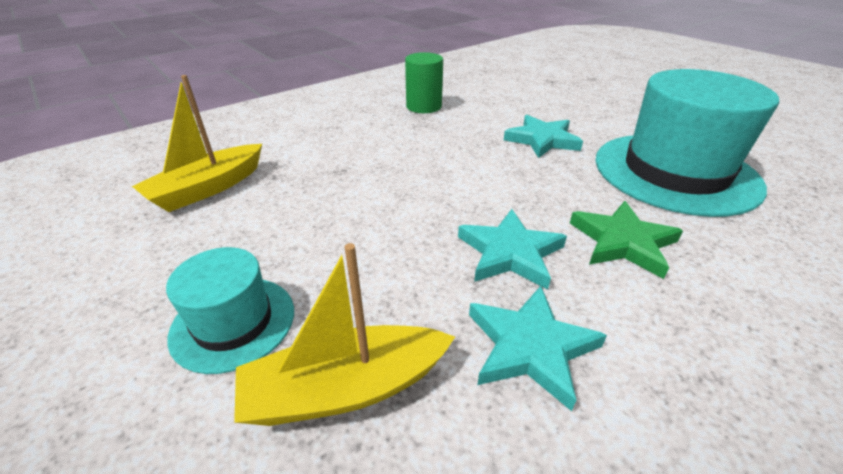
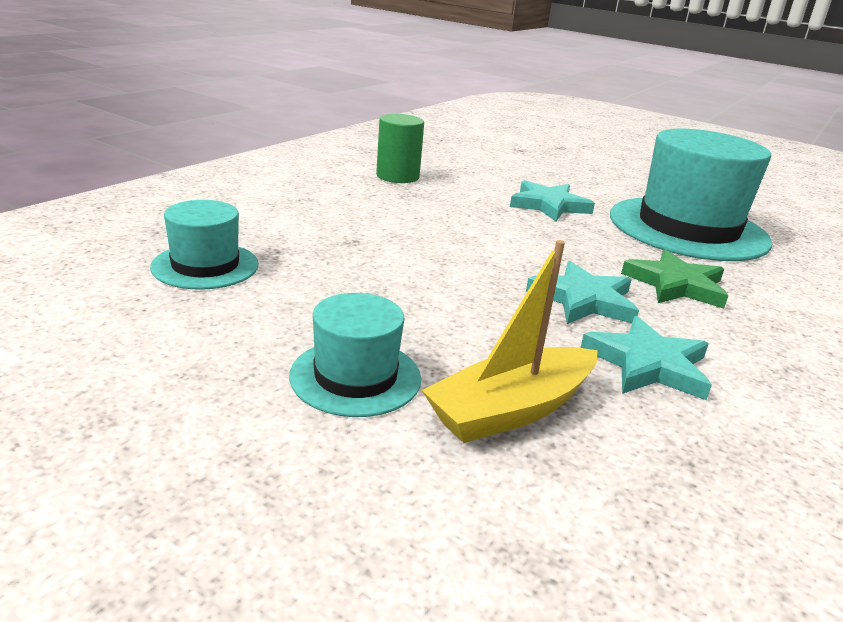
camera: 20 degrees left, 10 degrees down
(208, 188) = (205, 266): yellow boat -> turquoise hat

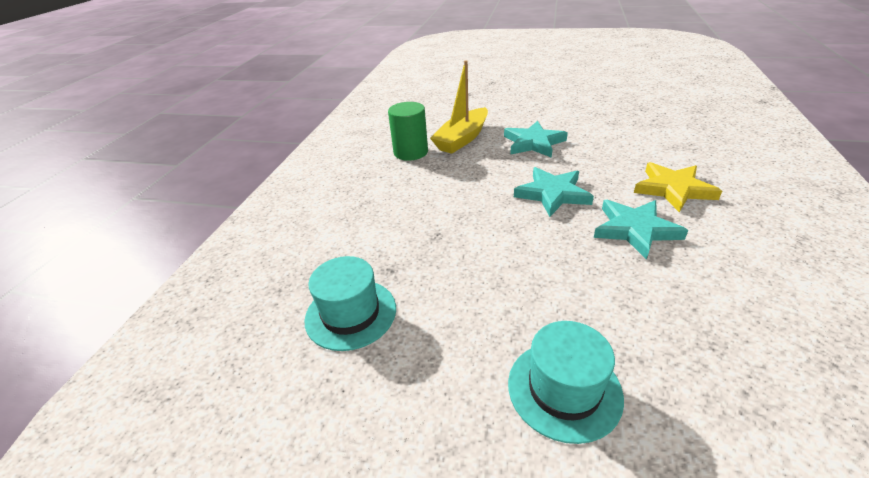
camera: 15 degrees left, 10 degrees up
(511, 410) = (692, 370): yellow boat -> yellow boat (462, 139)
(647, 364) = (726, 277): turquoise star -> turquoise star (552, 194)
(675, 285) = (673, 189): green star -> yellow star
(688, 228) = (632, 131): turquoise hat -> none

